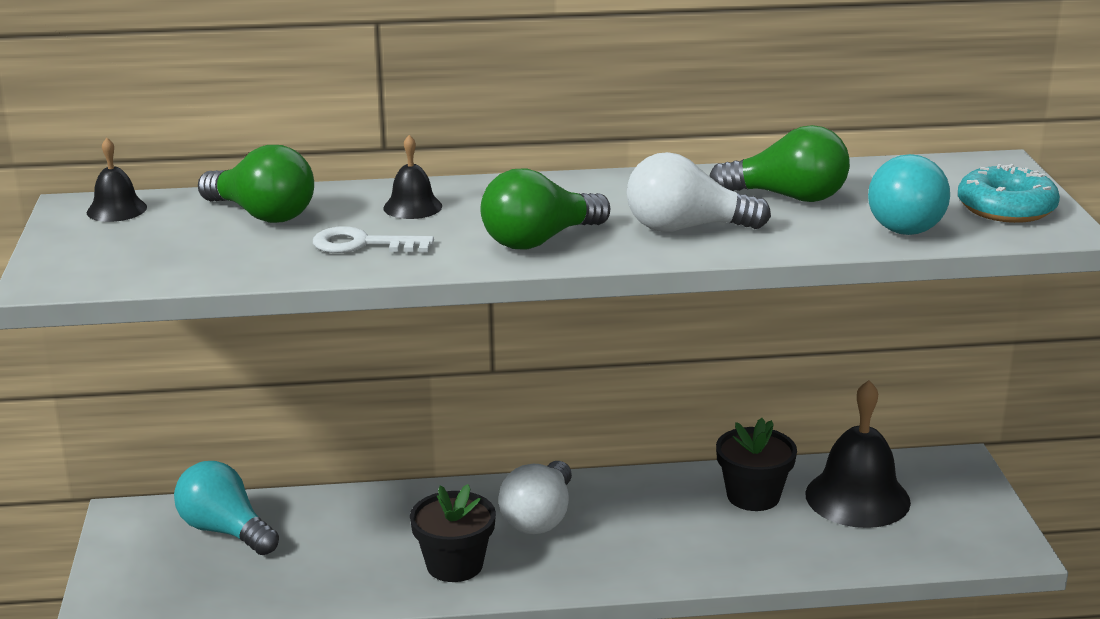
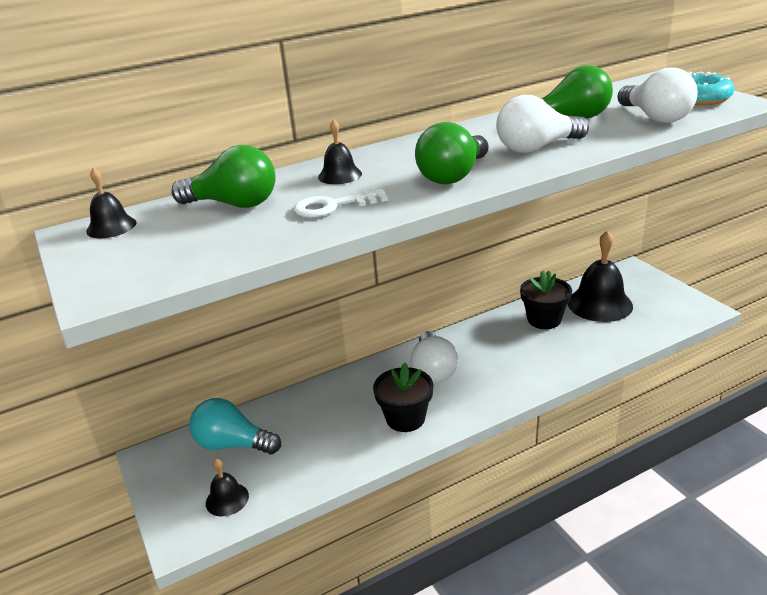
camera: 20 degrees left, 5 degrees up
(178, 588) = (227, 499): none -> black bell
(901, 222) = (655, 117): turquoise light bulb -> white light bulb

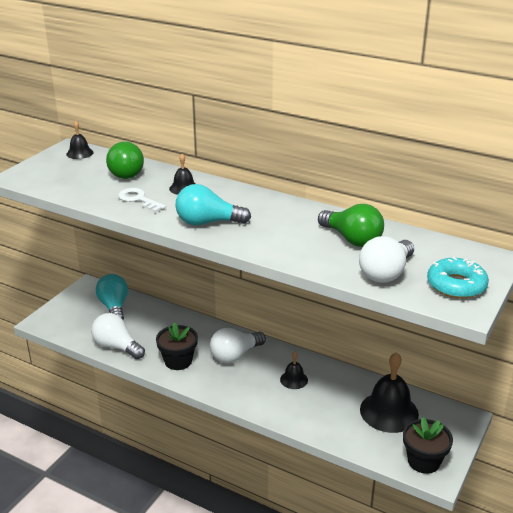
camera: 55 degrees right, 0 degrees up
(227, 499) = (73, 324): black bell -> black bell (294, 379)
(453, 176) = (208, 222): green light bulb -> turquoise light bulb
(537, 148) = (279, 239): white light bulb -> white light bulb (117, 347)
(544, 319) = (339, 388): black flower pot -> black flower pot (423, 461)

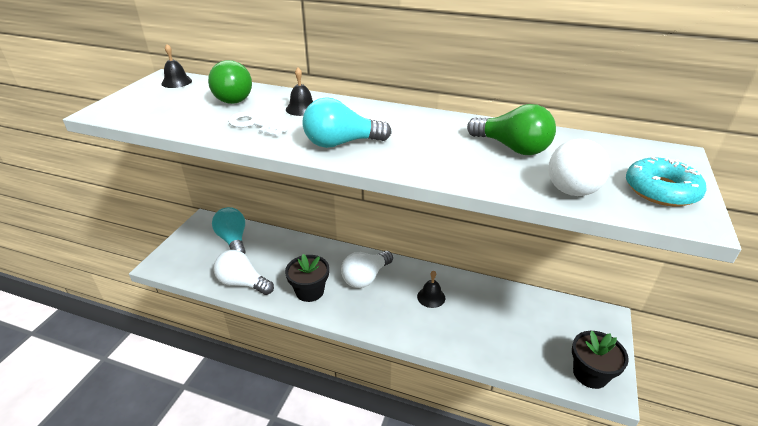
camera: 10 degrees left, 5 degrees up
(389, 411) = (534, 320): black bell -> none

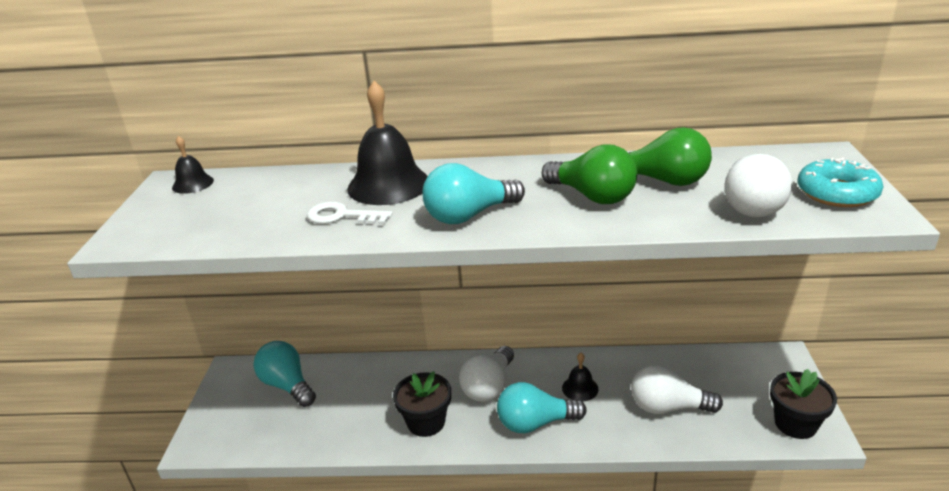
camera: 15 degrees left, 5 degrees down
(230, 97) = (285, 189): green light bulb -> green light bulb (592, 196)
(243, 283) = (331, 436): white light bulb -> white light bulb (668, 407)
(302, 108) = (388, 185): black bell -> black bell, size x1.98
(385, 314) = (535, 423): none -> turquoise light bulb

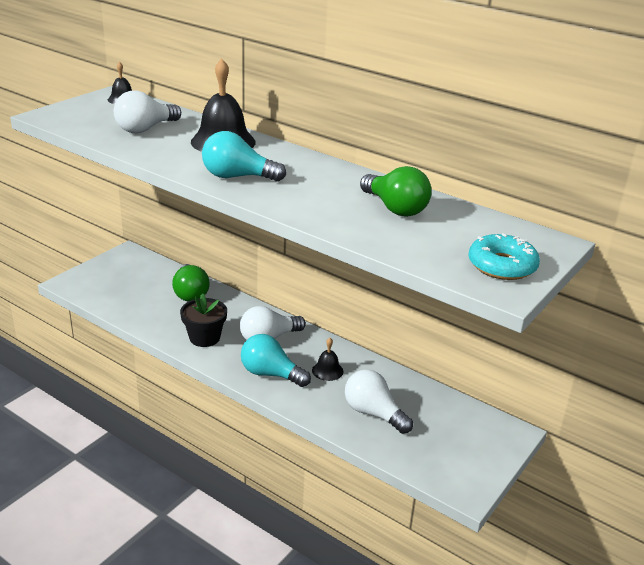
camera: 30 degrees right, 0 degrees up
(287, 385) = (150, 276): turquoise light bulb -> none
(342, 216) = (169, 148): white key -> none
(592, 196) = (330, 197): green light bulb -> green light bulb (190, 293)
(750, 205) = (423, 245): white light bulb -> white light bulb (145, 129)
(795, 424) = (455, 473): black flower pot -> none

